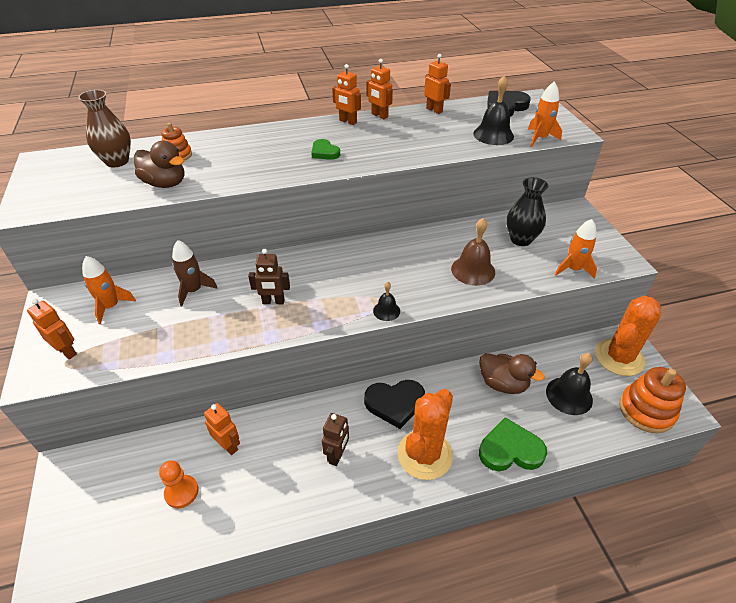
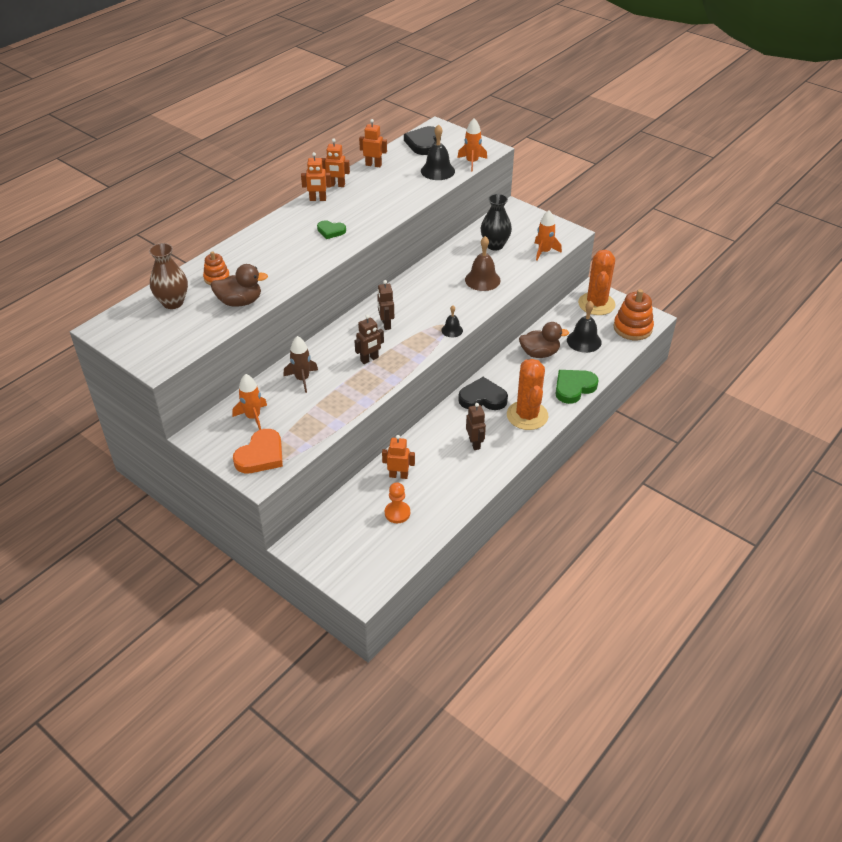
camera: 35 degrees left, 0 degrees up
(67, 351) = (261, 455): orange robot -> orange heart
(328, 272) = (386, 324): none -> brown robot
(395, 403) = (482, 398): black heart -> black heart turned 135 degrees counterclockwise

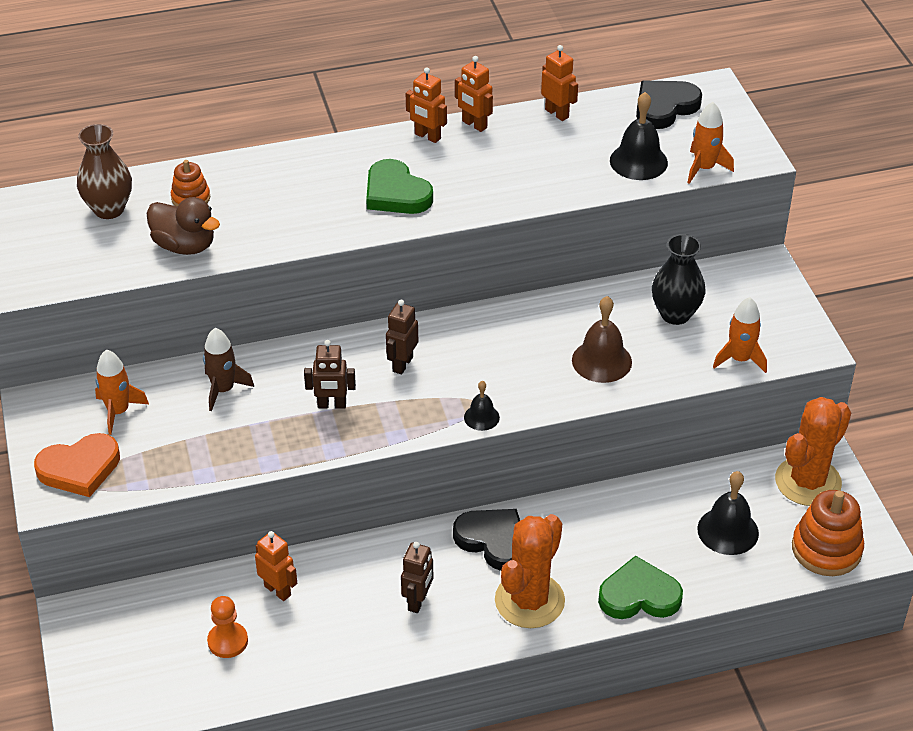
camera: 35 degrees right, 0 degrees up
(331, 231) = (396, 193): green heart -> green heart, size x1.67
(539, 353) = (641, 516): brown duck -> none

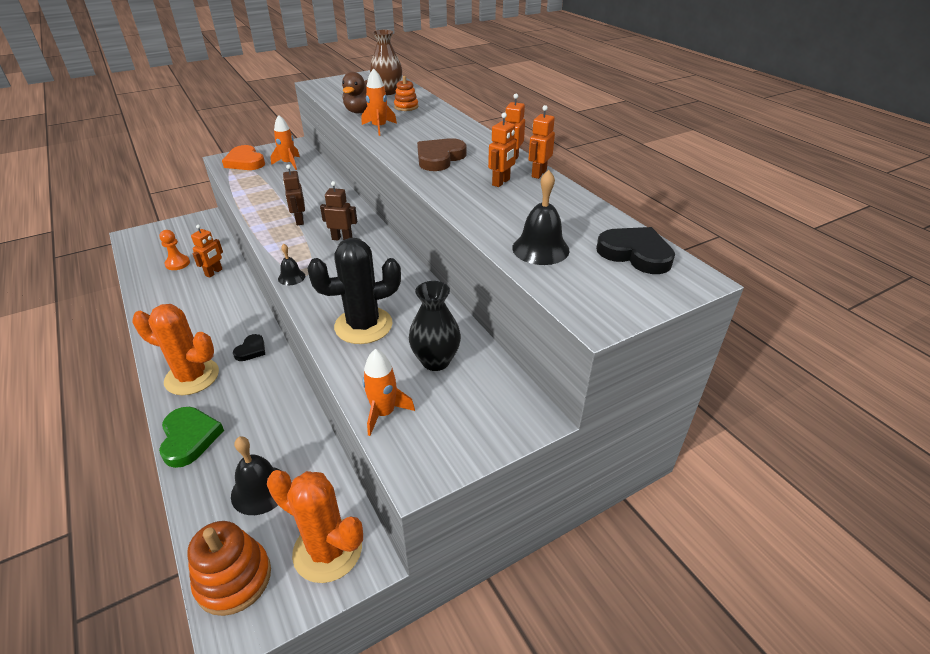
camera: 75 degrees right, 5 degrees down
(223, 390) = (309, 187): brown rocket -> none
(396, 193) = (439, 158): green heart -> brown heart
(418, 601) = (198, 326): brown robot -> none
(493, 541) = (251, 350): black heart -> black heart, size x0.60
(557, 113) = (580, 203): orange robot -> orange robot (501, 182)
(601, 361) = (363, 325): brown bell -> black cactus
(704, 168) = (554, 286): orange rocket -> orange rocket (379, 127)

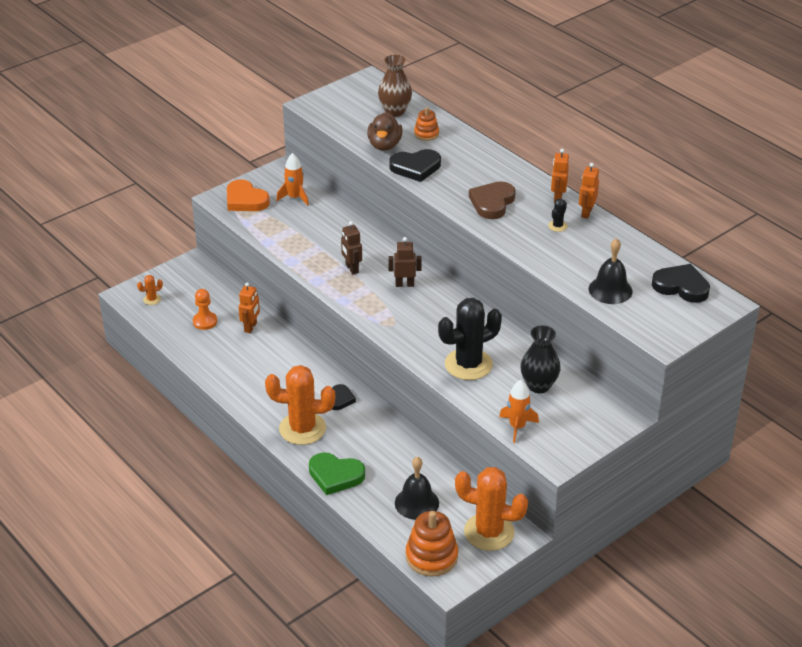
camera: 10 degrees left, 0 degrees up
(148, 241) = (152, 299): none -> orange cactus
(189, 438) = (335, 475): green heart -> green heart turned 135 degrees clockwise
(291, 277) = (382, 329): black bell -> none
(379, 127) = (415, 168): orange rocket -> black heart
(501, 182) = (557, 226): orange robot -> black cactus

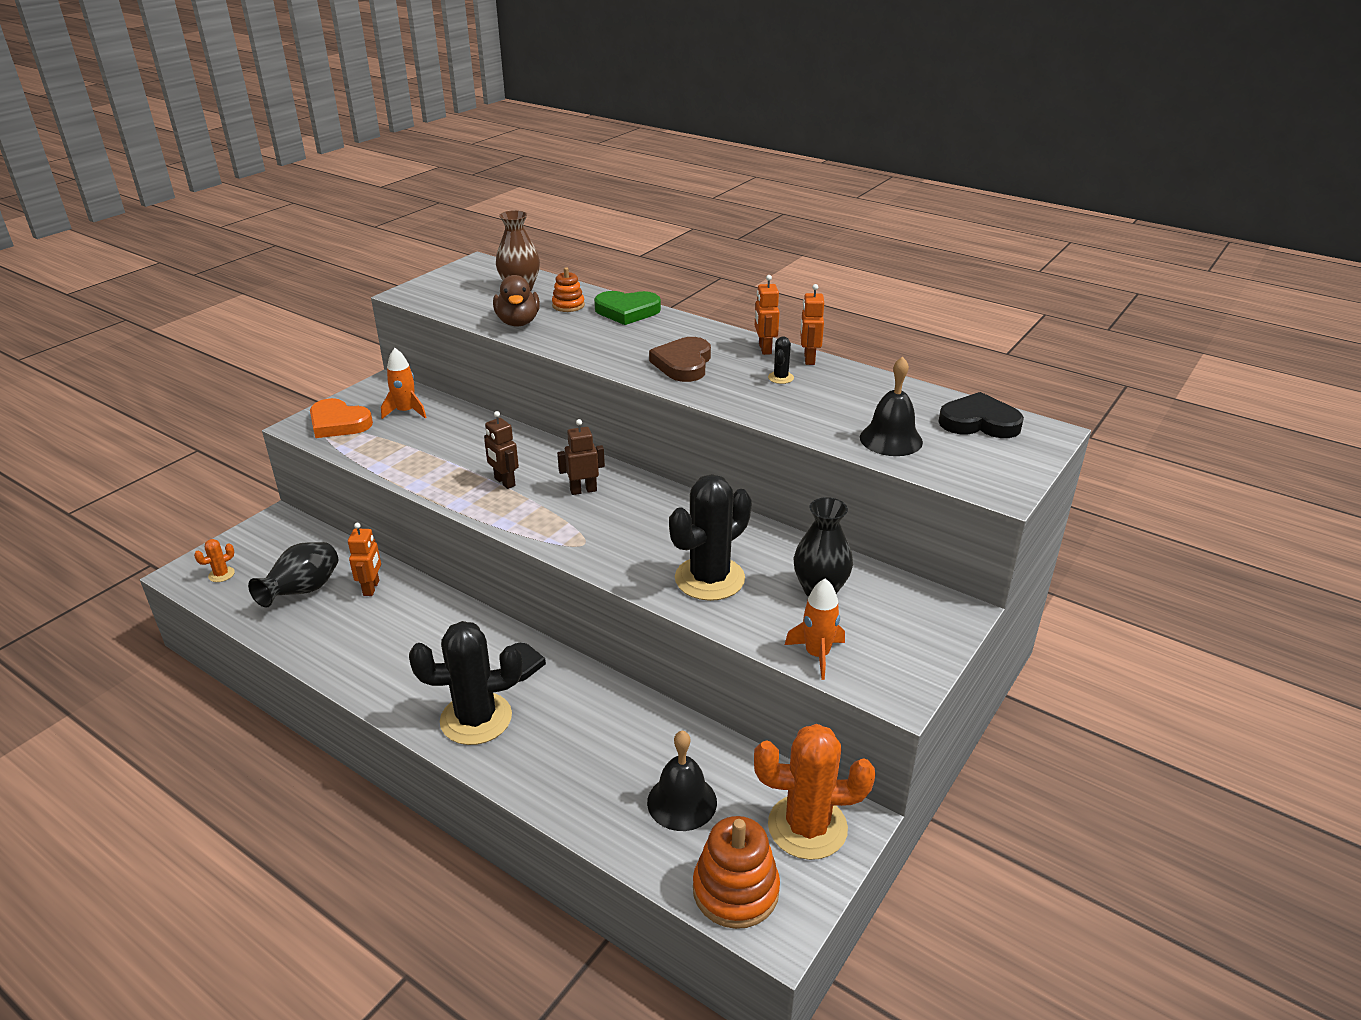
camera: 15 degrees left, 5 degrees down
(205, 321) = (303, 591): orange pawn -> black vase
(302, 429) = (476, 719): orange cactus -> black cactus
(335, 475) = (544, 783): green heart -> green heart (627, 311)
(415, 168) = (567, 340): black heart -> none

